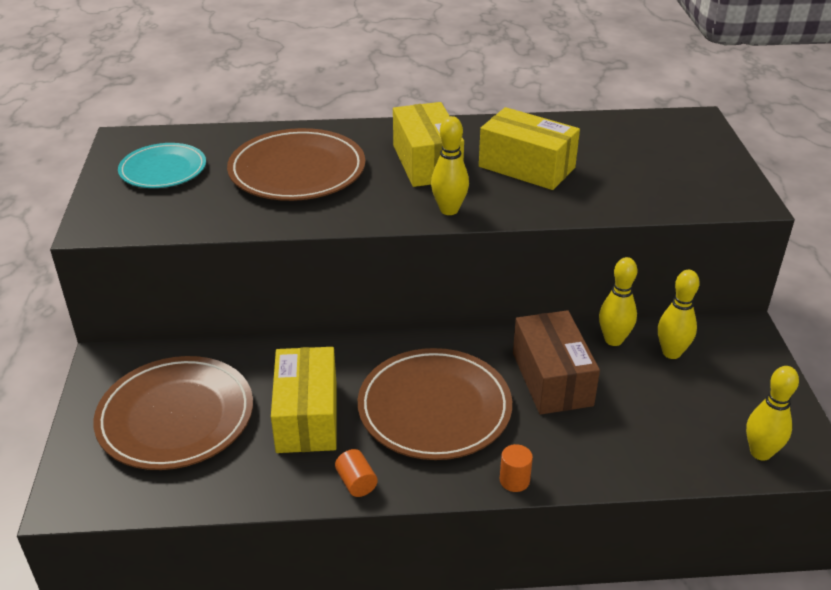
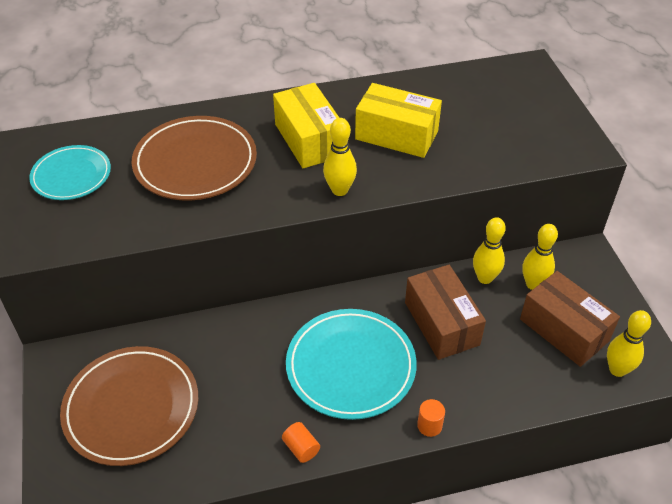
camera: 10 degrees left, 10 degrees up
(307, 416) = (245, 390): yellow box -> none
(434, 408) = (351, 366): brown plate -> turquoise plate
(700, 403) = (564, 330): none -> brown box

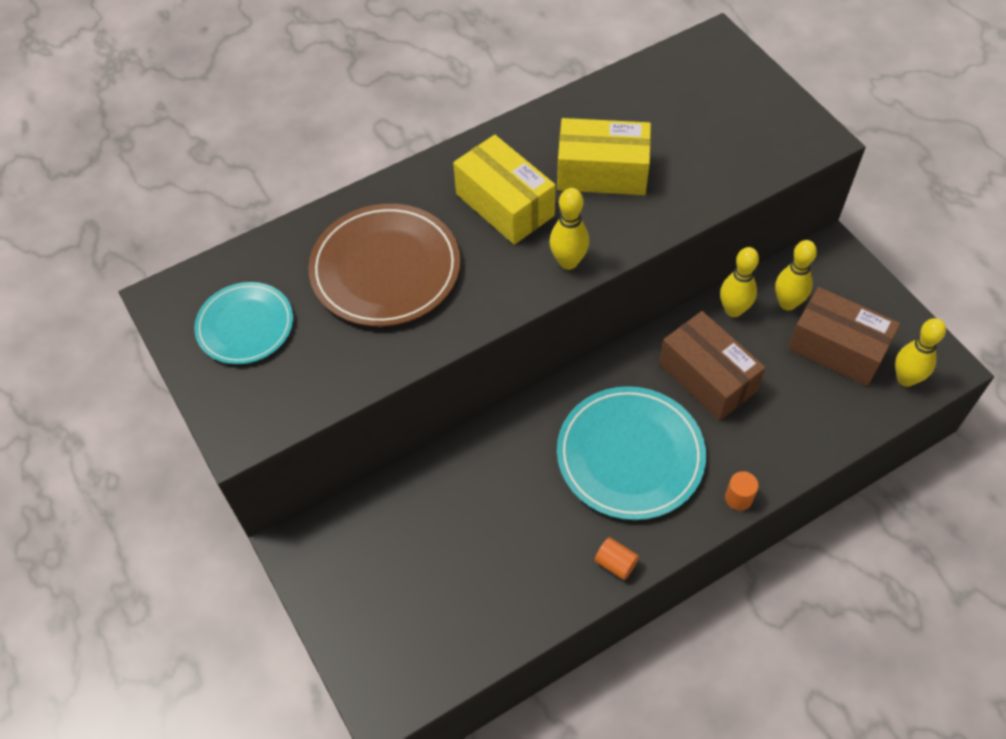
camera: 15 degrees left, 10 degrees up
(131, 408) = (411, 574): brown plate -> none

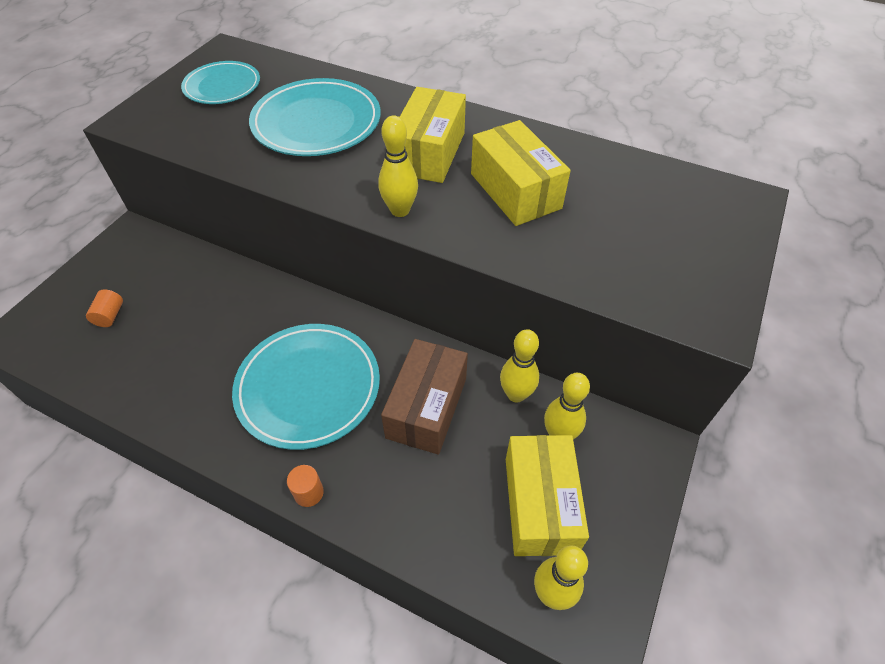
camera: 55 degrees right, 5 degrees down
(385, 269) = (317, 122): brown plate -> turquoise plate
(615, 563) = (193, 426): orange cylinder -> orange cylinder (110, 315)
(837, 348) = (540, 504): brown box -> yellow box

